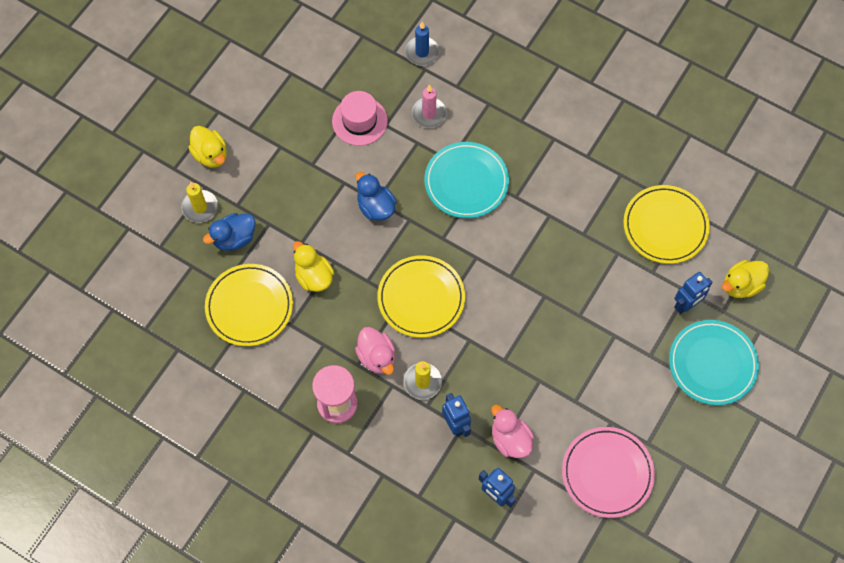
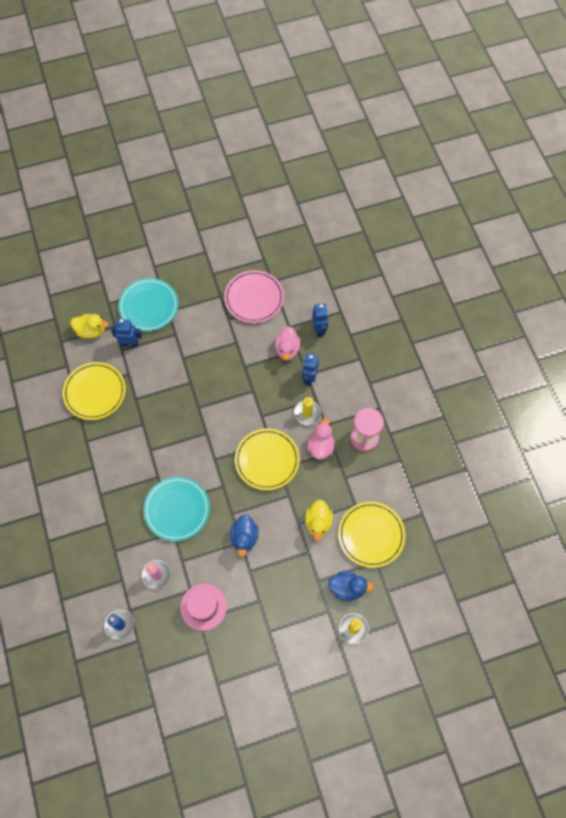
camera: 140 degrees left, 0 degrees up
(211, 155) = (318, 663): yellow duck -> none

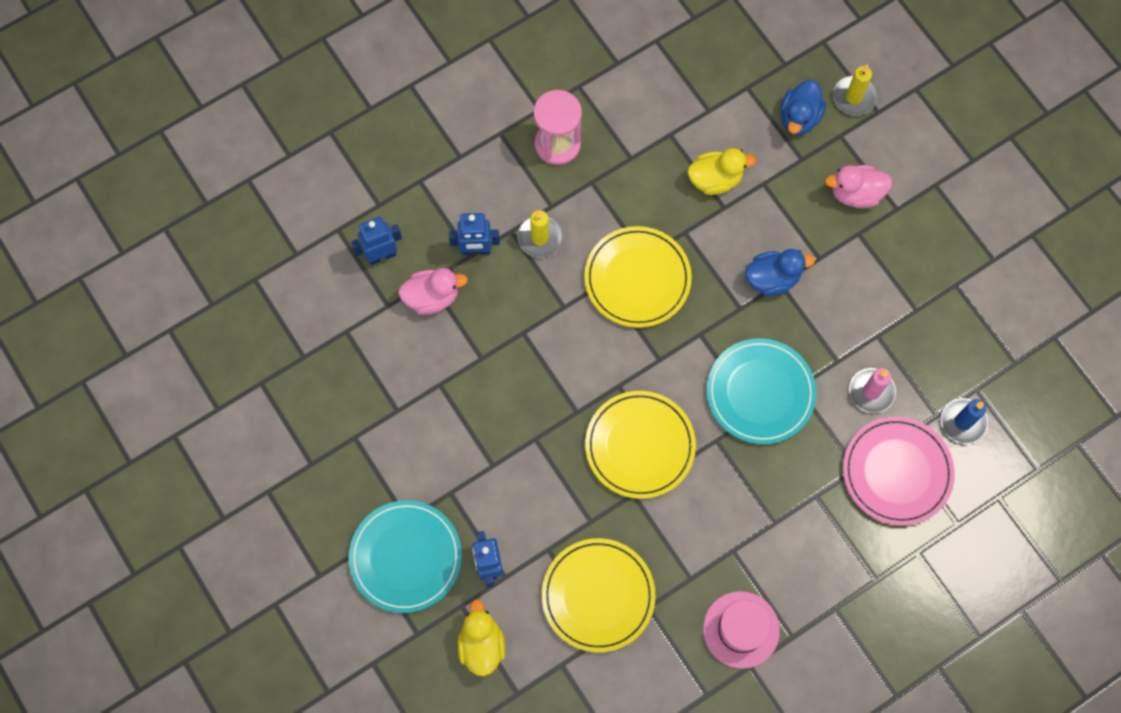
camera: 105 degrees left, 5 degrees up
(203, 607) = (894, 308): pink hat -> pink hat (741, 629)
(254, 298) = (345, 378): pink plate -> pink plate (897, 472)
(320, 446) = (590, 204): pink duck -> pink duck (856, 194)
(347, 588) = (799, 117): blue duck -> blue duck turned 150 degrees counterclockwise
(371, 535) = (710, 102): yellow plate -> yellow plate (640, 446)

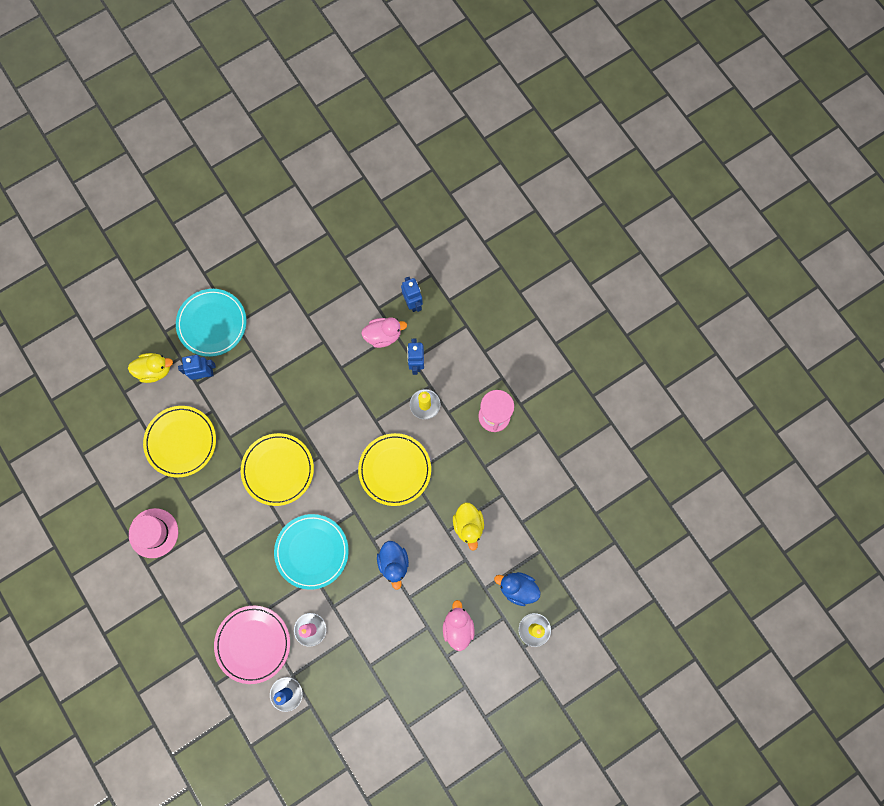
camera: 90 degrees right, 5 degrees up
(432, 297) = (383, 335): pink duck -> pink duck turned 90 degrees counterclockwise

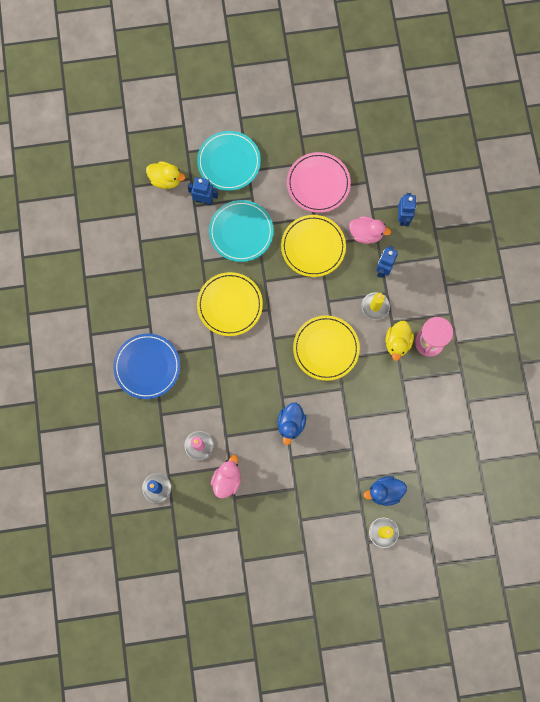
camera: 25 degrees right, 0 degrees up
(153, 533) = (107, 310): pink hat -> none
(181, 442) = (161, 247): yellow plate -> yellow plate (313, 247)
(221, 573) = (147, 367): none -> blue plate
(253, 644) = (147, 435): pink plate -> pink plate (318, 183)
(312, 551) = (228, 383): turquoise plate -> turquoise plate (241, 232)
(458, 626) = (320, 500): pink duck -> pink duck (227, 479)
(468, 525) = (366, 422): yellow duck -> yellow duck (397, 343)
(517, 588) = (384, 492): blue duck -> blue duck turned 60 degrees counterclockwise

